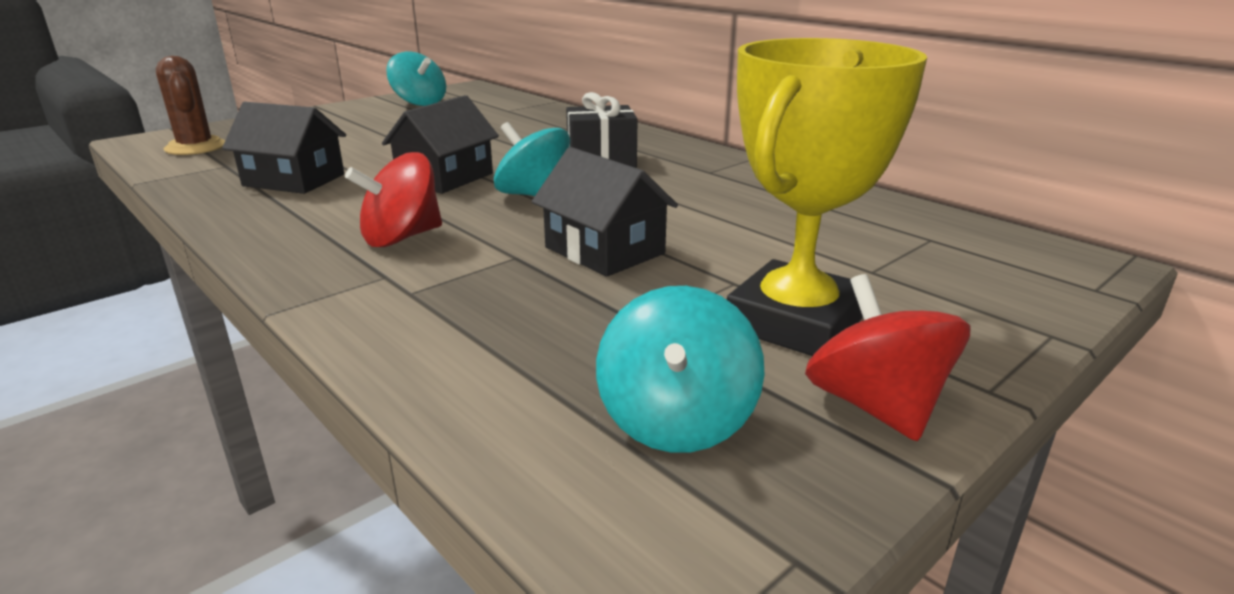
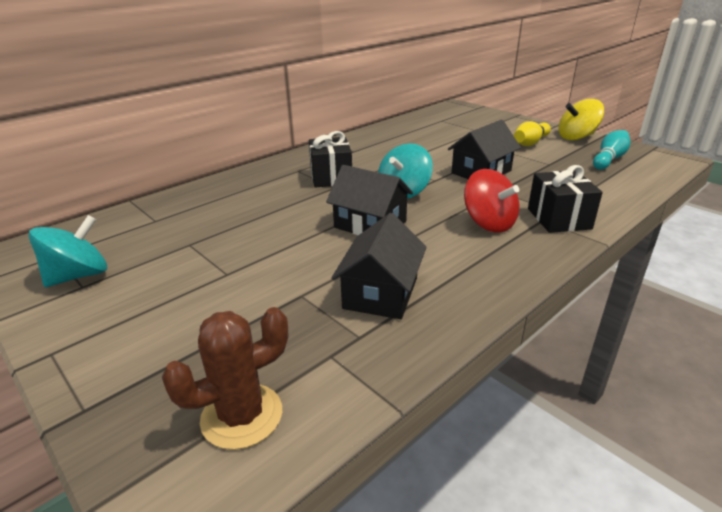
camera: 90 degrees left, 5 degrees up
(379, 289) = (558, 218): none -> black gift
(676, 420) = (609, 159): turquoise spinning top -> turquoise bowling pin
(795, 322) = (530, 143): yellow trophy -> yellow bowling pin
(875, 406) = (576, 137): red spinning top -> yellow spinning top

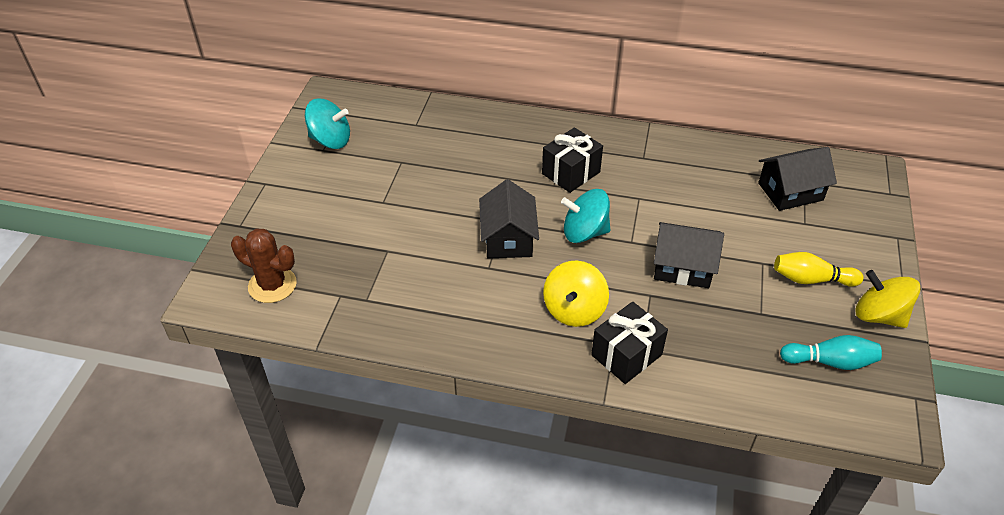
camera: 55 degrees right, 15 degrees up
(380, 293) = (419, 288): black house -> black house (790, 191)
(488, 223) = (574, 310): red spinning top -> yellow spinning top

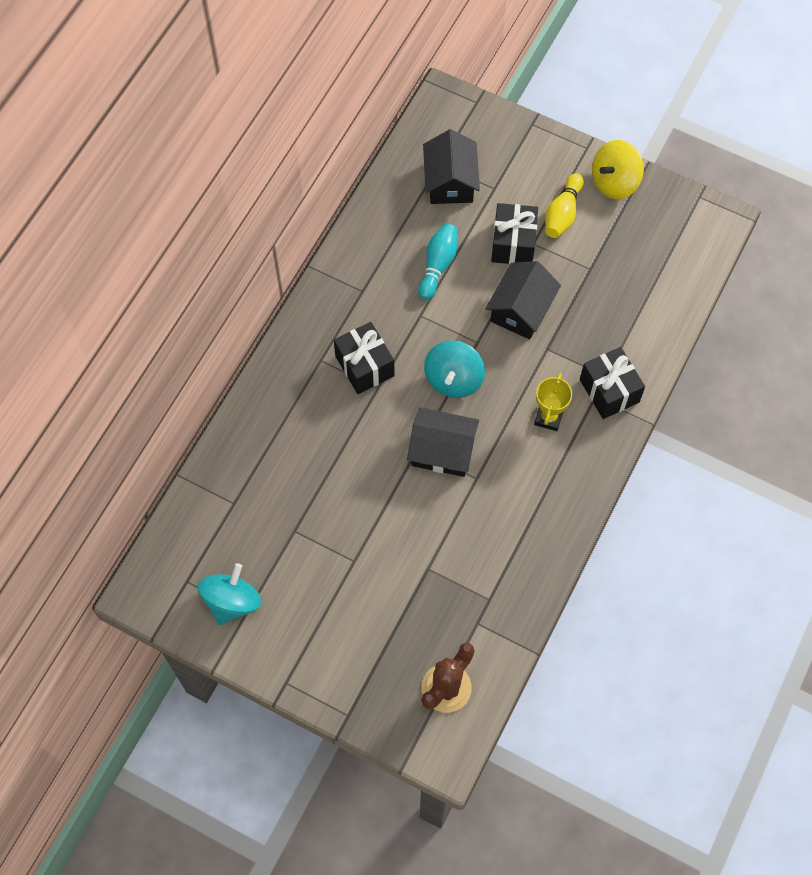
camera: 75 degrees left, 20 degrees up
(574, 310) = (548, 417): yellow spinning top -> yellow trophy
(752, 248) = (513, 244): none -> black gift
(830, 361) = (652, 240): turquoise bowling pin -> turquoise bowling pin (438, 265)

